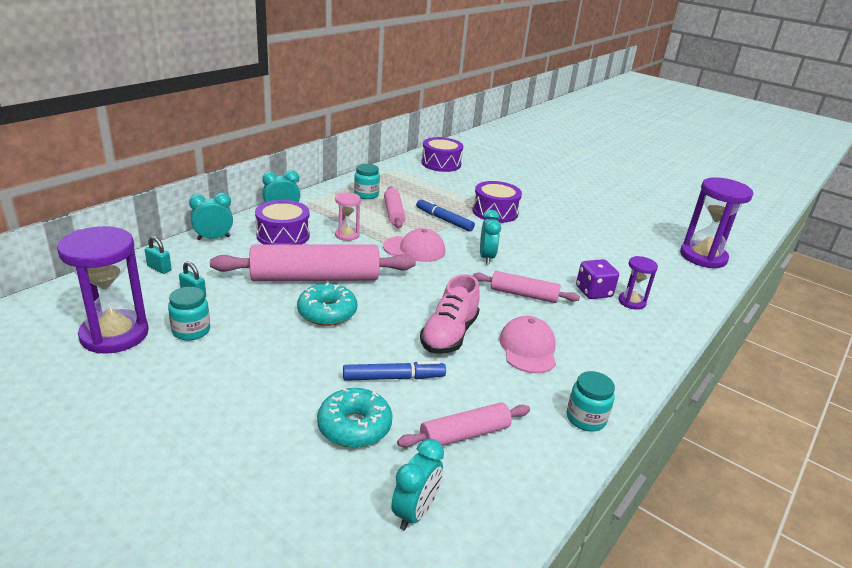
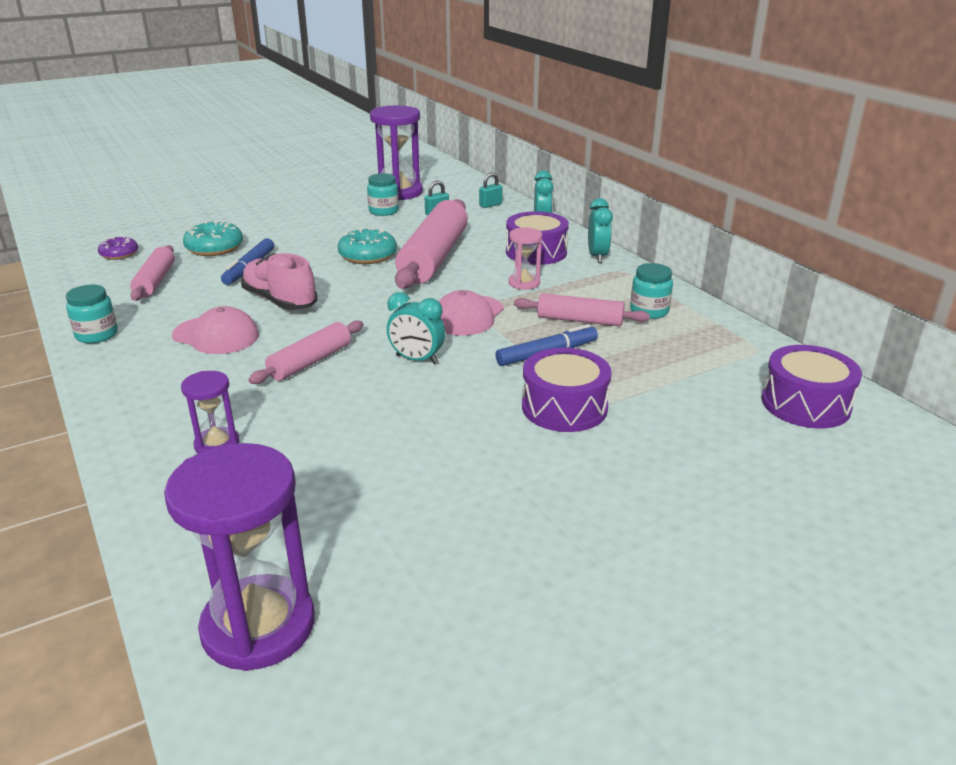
camera: 115 degrees right, 0 degrees up
(415, 512) = (119, 254): turquoise clock -> purple donut
(593, 292) = (269, 419): purple dice -> none

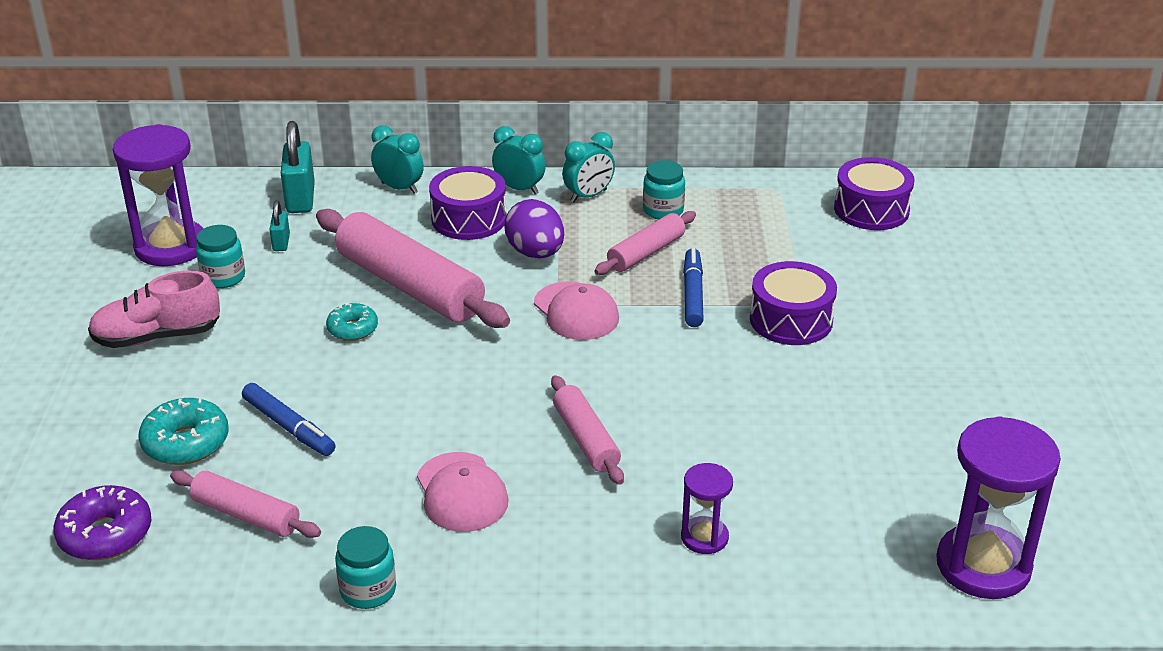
camera: 60 degrees left, 5 degrees up
(119, 254) = (105, 534): purple donut -> purple donut, size x1.55
(216, 335) = (461, 492): pink cap -> pink cap turned 105 degrees clockwise
(280, 301) = (414, 425): pink shoe -> pink shoe (157, 337)
(368, 256) = (352, 329): turquoise donut -> turquoise donut, size x0.65
(417, 360) = (640, 371): turquoise clock -> turquoise clock (588, 196)
(490, 205) = (300, 199): turquoise padlock -> turquoise padlock, size x1.87
(524, 283) = (535, 253): pink hourglass -> purple egg

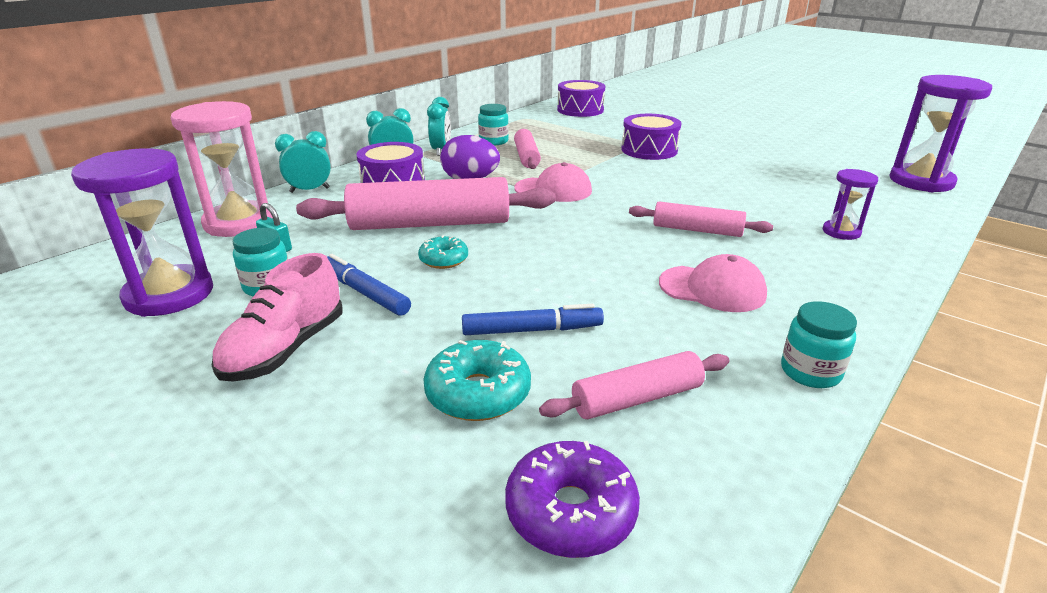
camera: 50 degrees left, 5 degrees down
(300, 199) = (239, 223): turquoise padlock -> pink hourglass
(693, 294) = (588, 160): blue marker -> blue marker (365, 293)

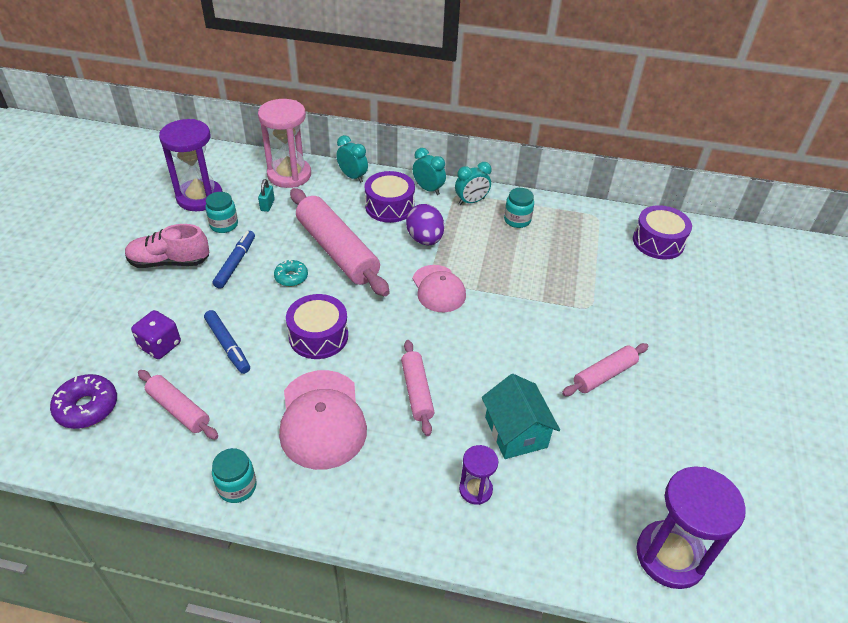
camera: 60 degrees right, 15 degrees up
(478, 393) = (160, 345): turquoise donut -> purple dice
(526, 157) = (497, 251): pink rolling pin -> pink rolling pin (604, 375)
(649, 150) = (581, 320): purple drum -> purple drum (318, 336)
(712, 289) = (322, 419): pink cap -> pink cap, size x1.50
(773, 201) = (516, 432): none -> turquoise house

